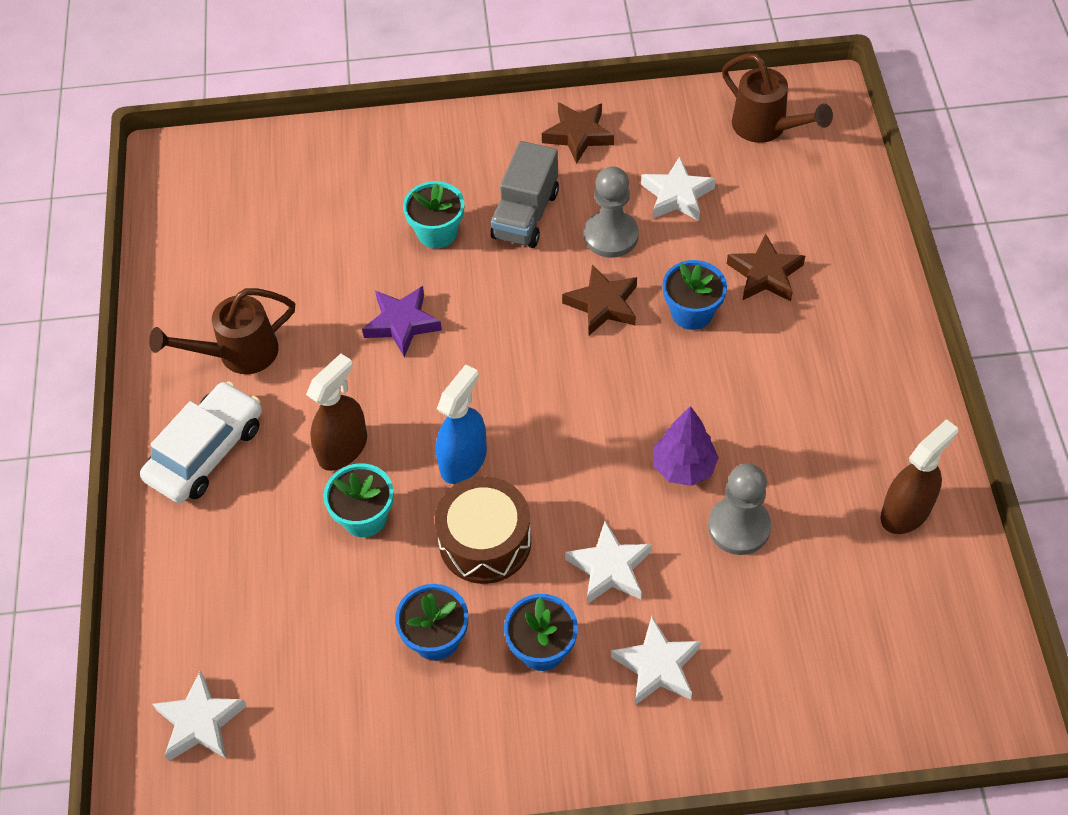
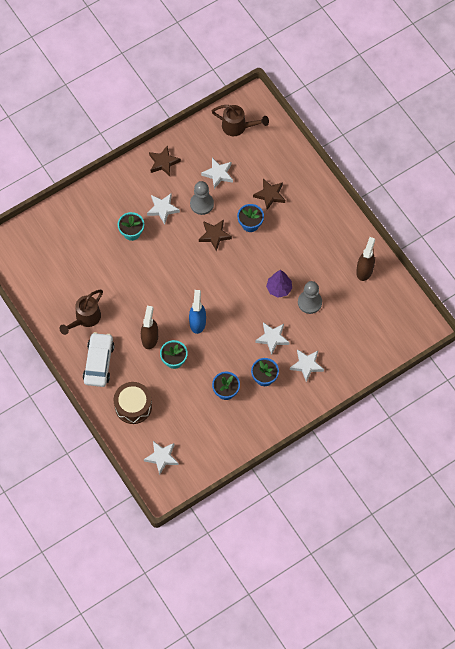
camera: 30 degrees left, 10 degrees up
(402, 323) = (141, 278): purple star -> none
(485, 541) = (223, 349): brown drum -> brown drum (133, 406)
(525, 215) = (163, 209): grey truck -> white star

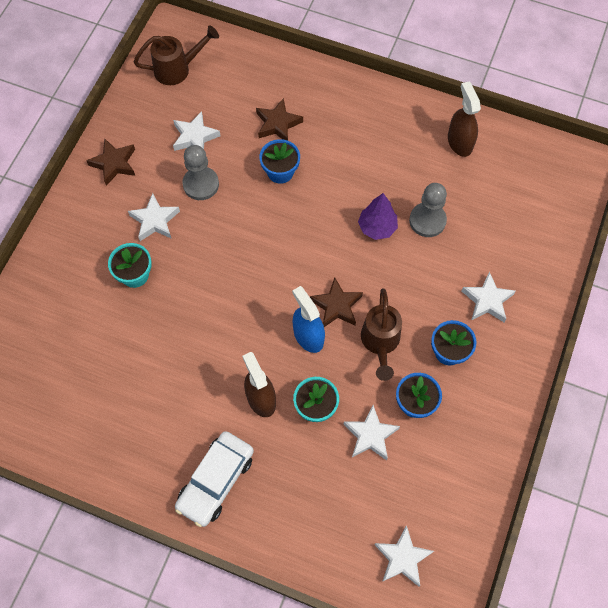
camera: 35 degrees left, 0 degrees up
(85, 319) = (152, 431): brown watering can -> brown watering can (380, 343)
(99, 362) = (215, 481): white car -> white car turned 120 degrees counterclockwise
(133, 406) = (308, 510): brown drum -> none
(214, 235) = (246, 212): brown star -> brown star (336, 306)
(272, 338) = (418, 294): white star -> white star (370, 435)

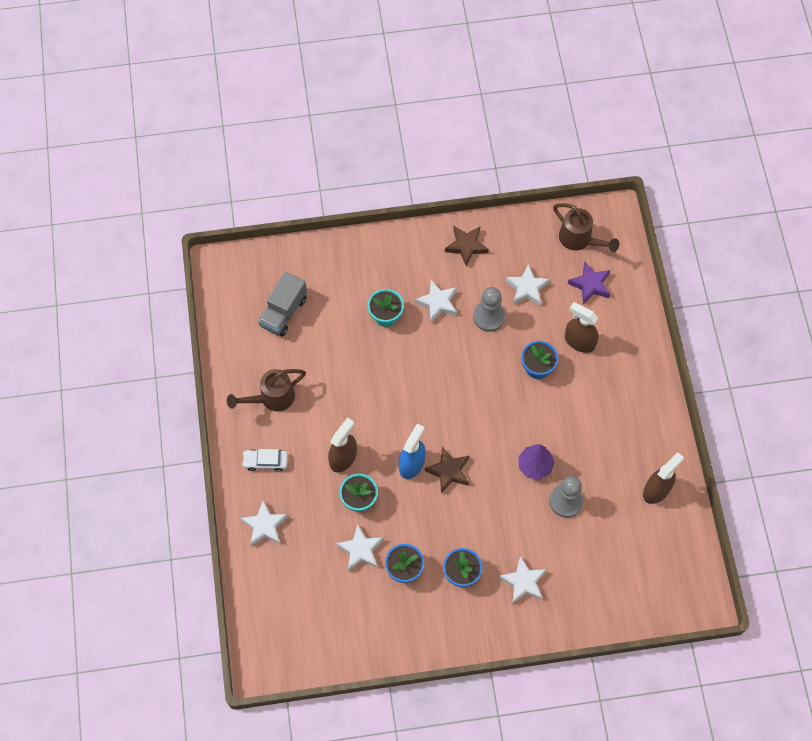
camera: 60 degrees right, 0 degrees up
(60, 371) = (284, 312): none -> grey truck
(215, 481) = (265, 461): white car -> white car, size x0.59
(228, 85) = (590, 285): none -> purple star
(278, 124) = (579, 341): brown star -> brown spray bottle
(380, 343) = (438, 519): brown watering can -> brown watering can (271, 398)
(402, 558) = (282, 619): white star -> white star (265, 526)

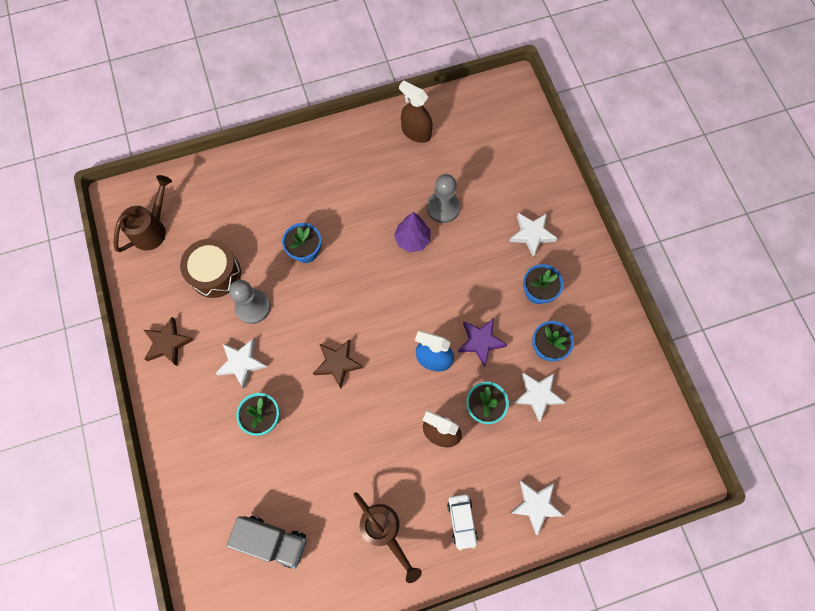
camera: 100 degrees left, 5 degrees up
(449, 471) = (434, 320): brown star -> brown star (337, 363)
(527, 288) = (215, 273): white star -> brown drum
(579, 341) = (271, 215): brown spray bottle -> none
(590, 285) = (205, 212): purple star -> purple star (480, 341)

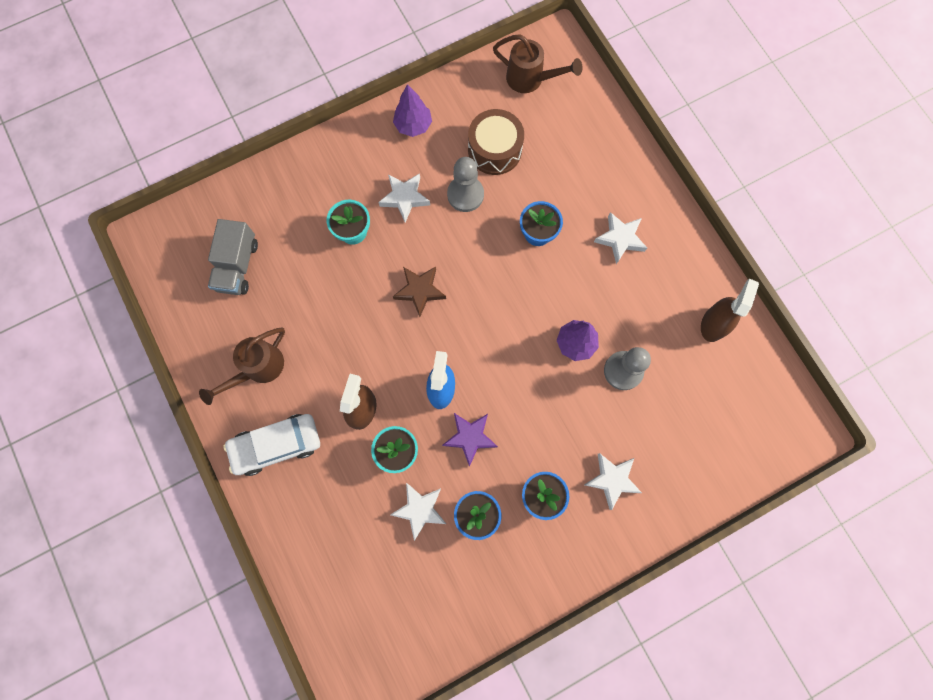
camera: 80 degrees right, 5 degrees up
(168, 343) = (413, 125): brown star -> purple tree
(462, 521) = (276, 445): white car -> white car, size x1.69
(535, 505) = (301, 521): white star -> white star (620, 239)

